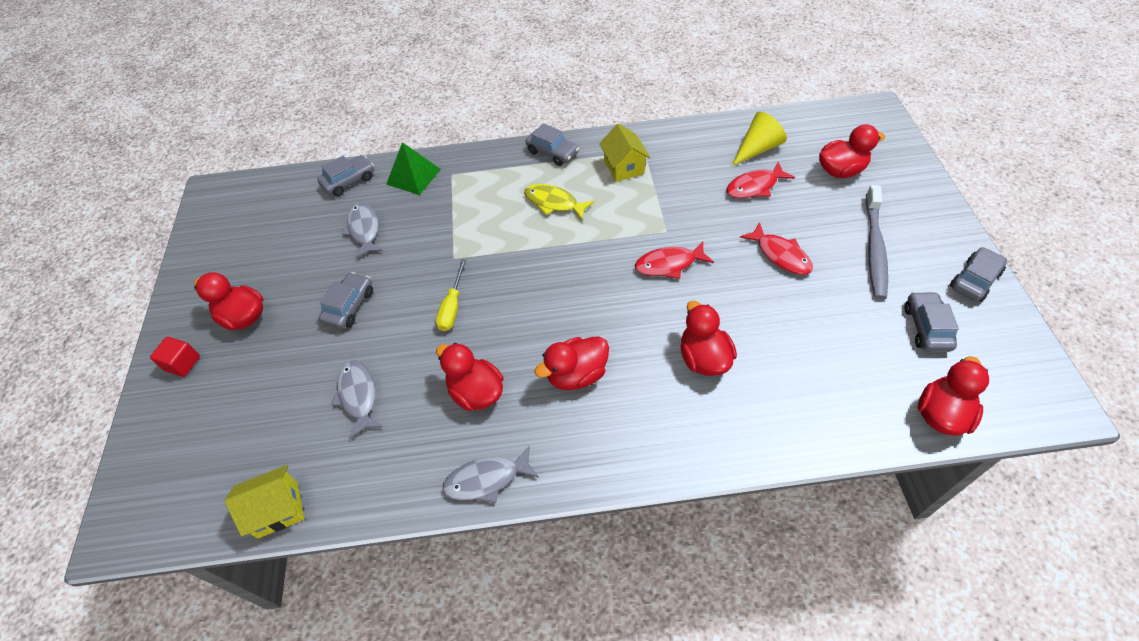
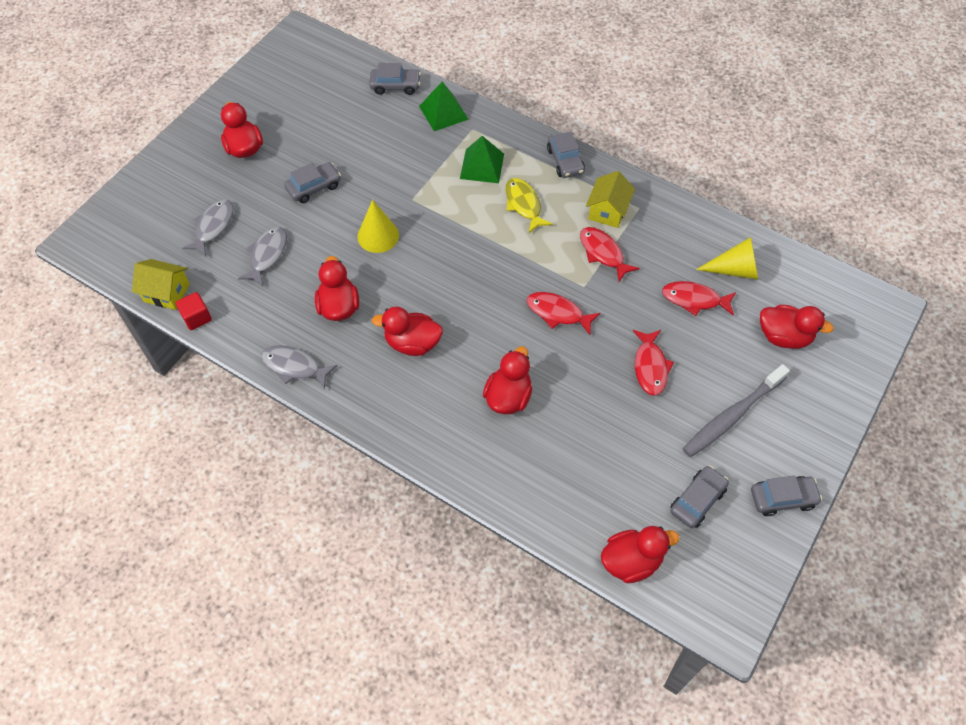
camera: 35 degrees right, 5 degrees up
(182, 363) = (186, 156): red cube -> red cube (197, 317)
(364, 230) = (372, 134): grey fish -> grey fish (213, 227)
(452, 307) = (378, 236): yellow screwdriver -> yellow cone
(488, 196) = (482, 166): none -> green pyramid
(653, 198) = (603, 253): none -> red fish

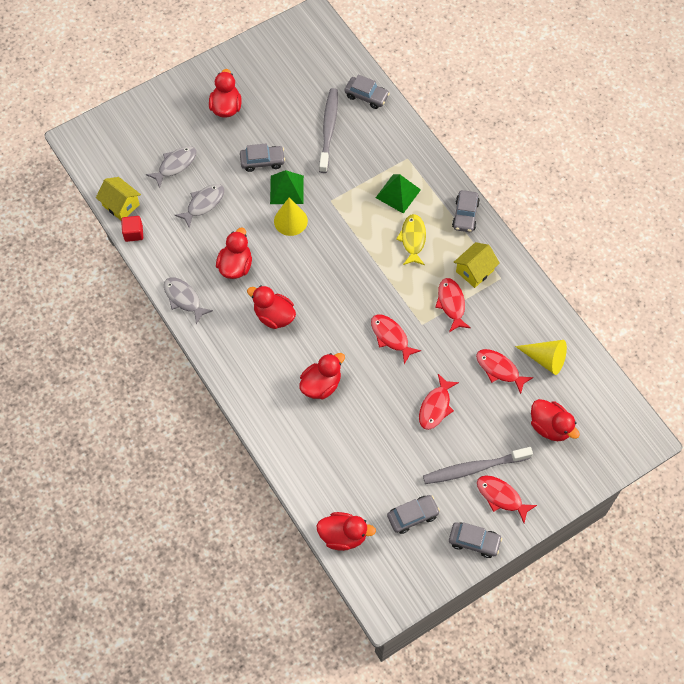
camera: 25 degrees right, 5 degrees up
(372, 131) = (328, 129): none -> grey toothbrush
(443, 112) = (392, 135): green pyramid -> green pyramid (287, 189)
(780, 434) = (501, 497): none -> red fish

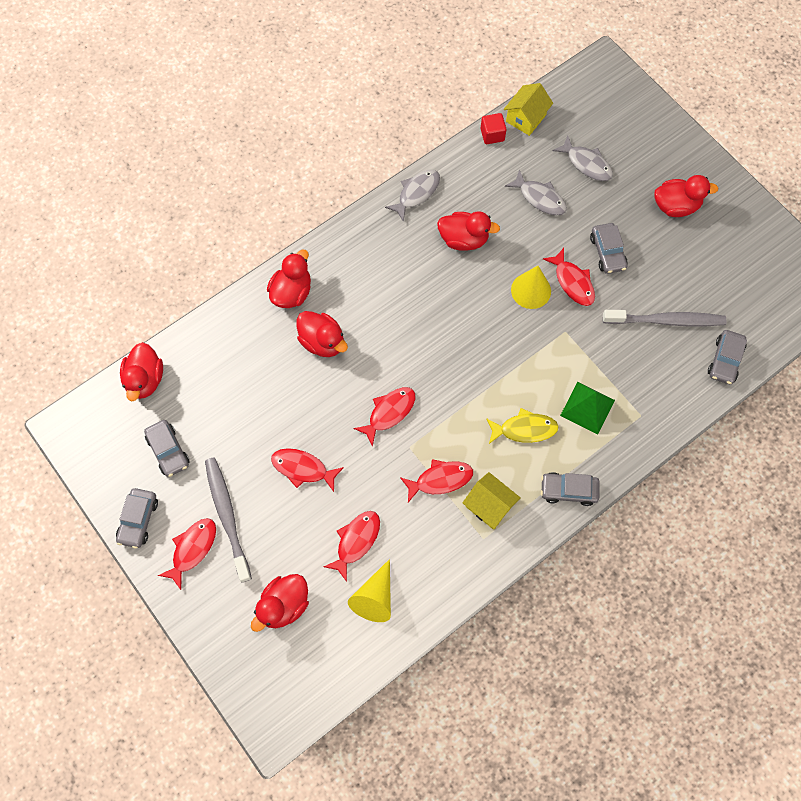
camera: 85 degrees right, 5 degrees up
(274, 316) = (404, 285): red duck -> red duck (292, 292)
(287, 189) = (572, 282): green pyramid -> red fish

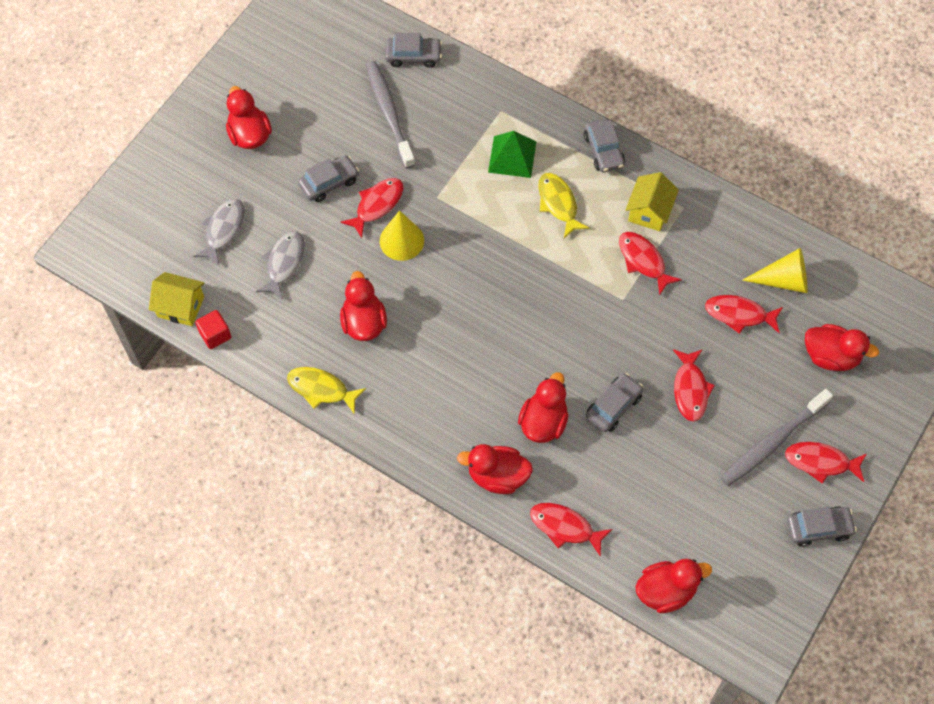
camera: 110 degrees left, 5 degrees down
(168, 451) = (733, 530): grey car -> grey car (613, 406)
(389, 412) = (594, 329): red fish -> red fish (565, 527)
(416, 193) = (321, 389): grey fish -> yellow fish

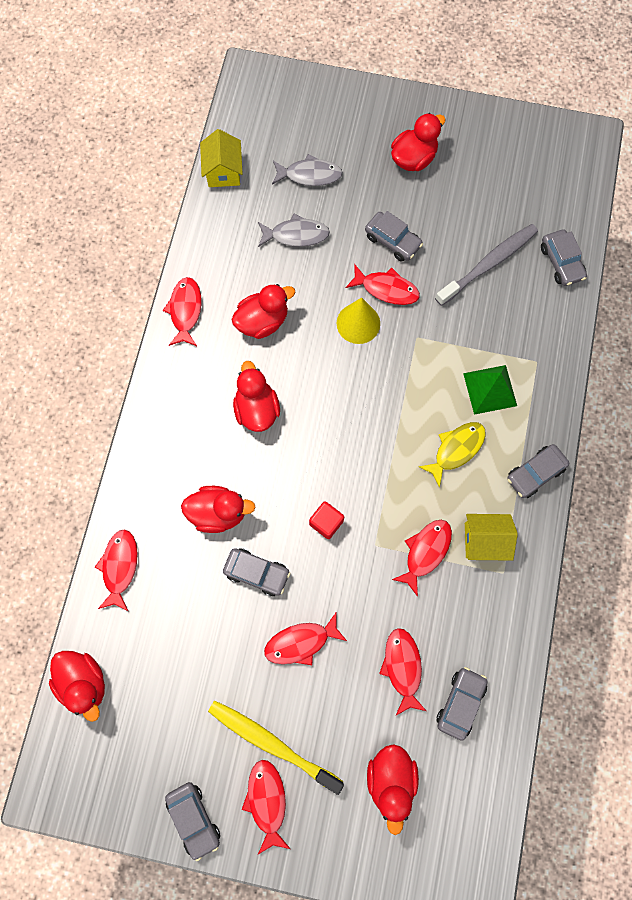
camera: 70 degrees right, 10 degrees up
(215, 335) = (207, 208): red cube -> red cube (326, 522)
(321, 389) = (185, 310): yellow fish -> red fish
(497, 476) = (151, 489): red duck -> red duck (257, 409)
(772, 442) = (272, 743): grey toothbrush -> yellow toothbrush
(783, 280) = (460, 702): yellow cone -> grey car

